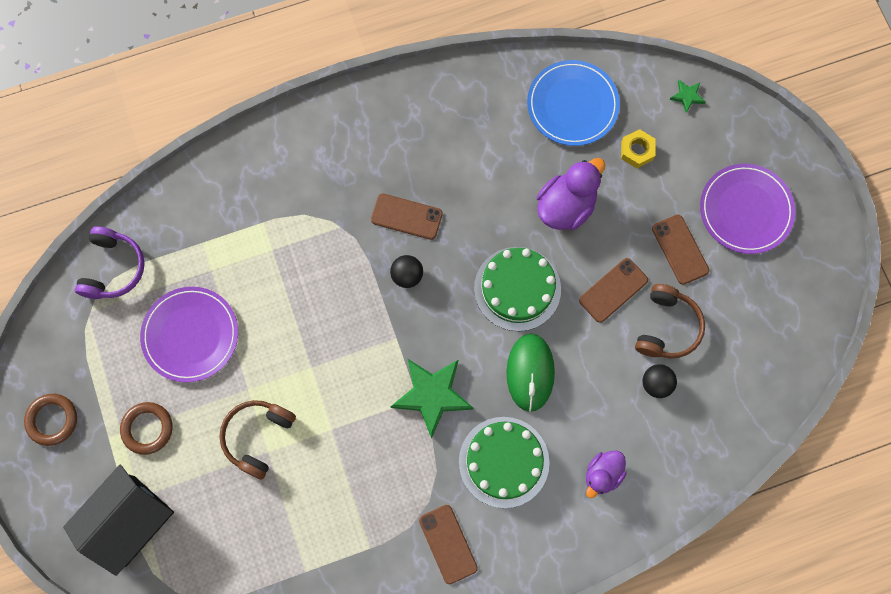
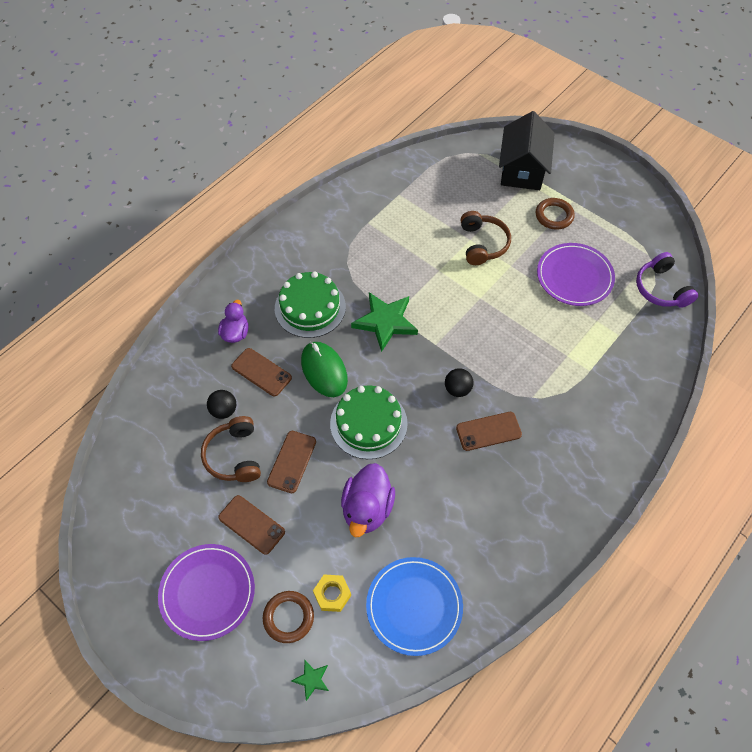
camera: 150 degrees right, 15 degrees down
(52, 420) = (614, 193): brown ring -> brown ring (288, 617)
(448, 544) = (319, 247): brown phone -> brown phone (261, 372)

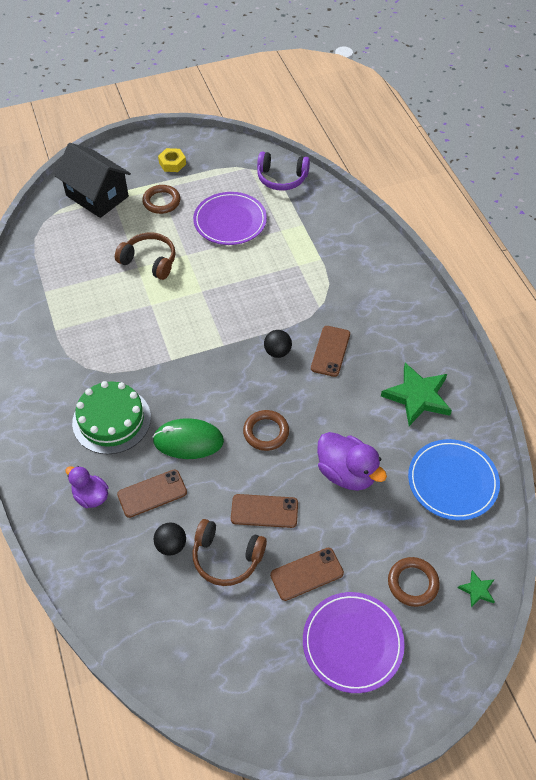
camera: 60 degrees left, 5 degrees down
(292, 461) = (264, 511): brown phone -> brown phone turned 45 degrees counterclockwise
(332, 594) = (410, 538): yellow nut -> yellow nut (172, 163)
(368, 423) = (266, 432): green cake -> brown ring
(385, 322) = (173, 369): green star -> green star (417, 396)

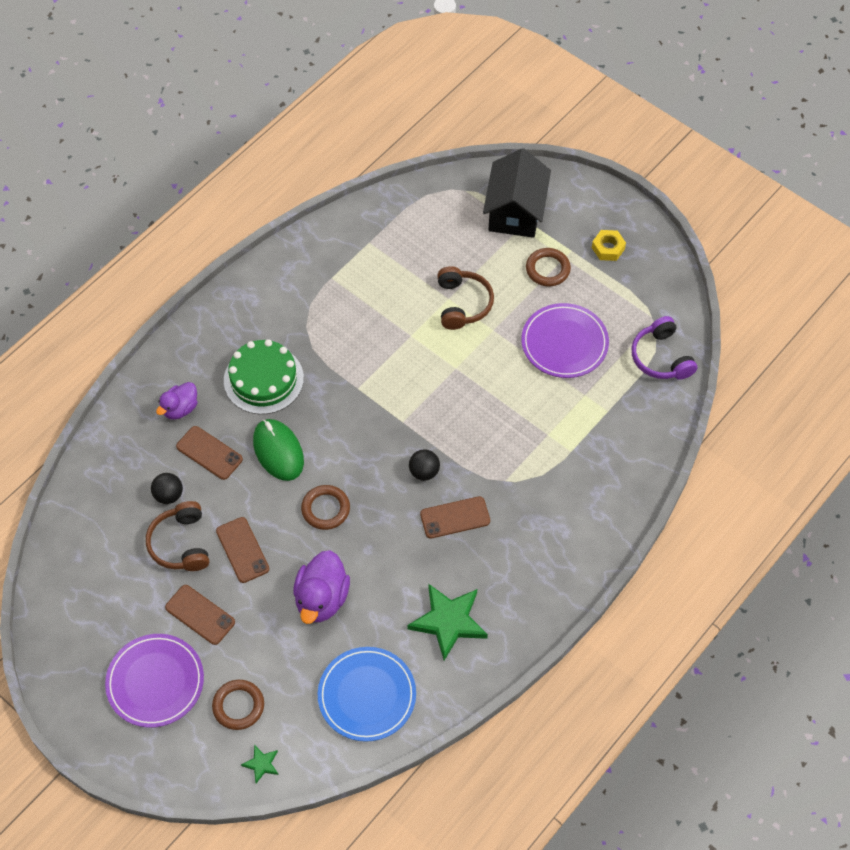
camera: 60 degrees right, 5 degrees up
(91, 496) = (180, 408): purple duck -> purple duck turned 150 degrees counterclockwise

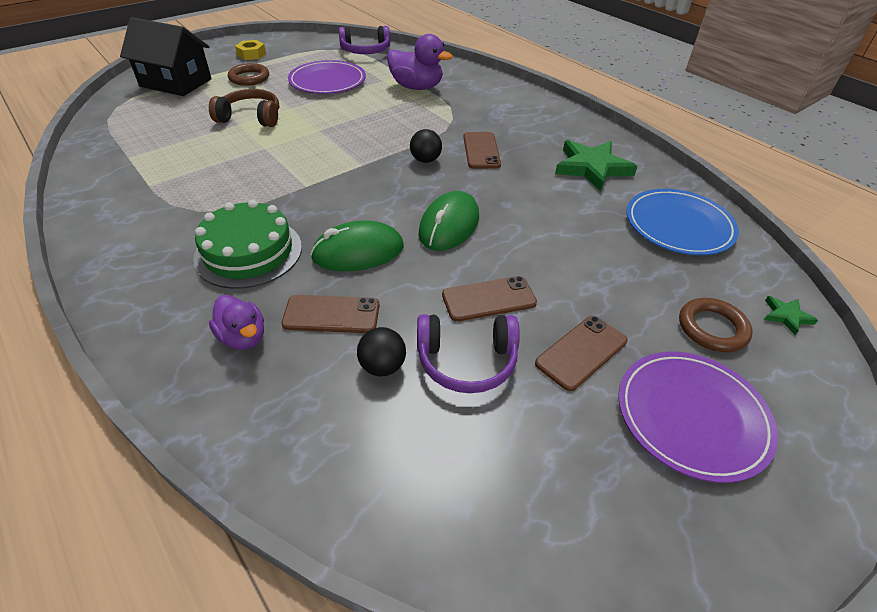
camera: 80 degrees left, 15 degrees down
(181, 544) = (466, 361): brown headphones -> purple headphones
(209, 453) = (331, 314): brown phone -> brown phone turned 45 degrees clockwise
(321, 598) = (563, 242): purple duck -> purple duck (416, 87)
(325, 509) = (449, 226): brown ring -> green mouse

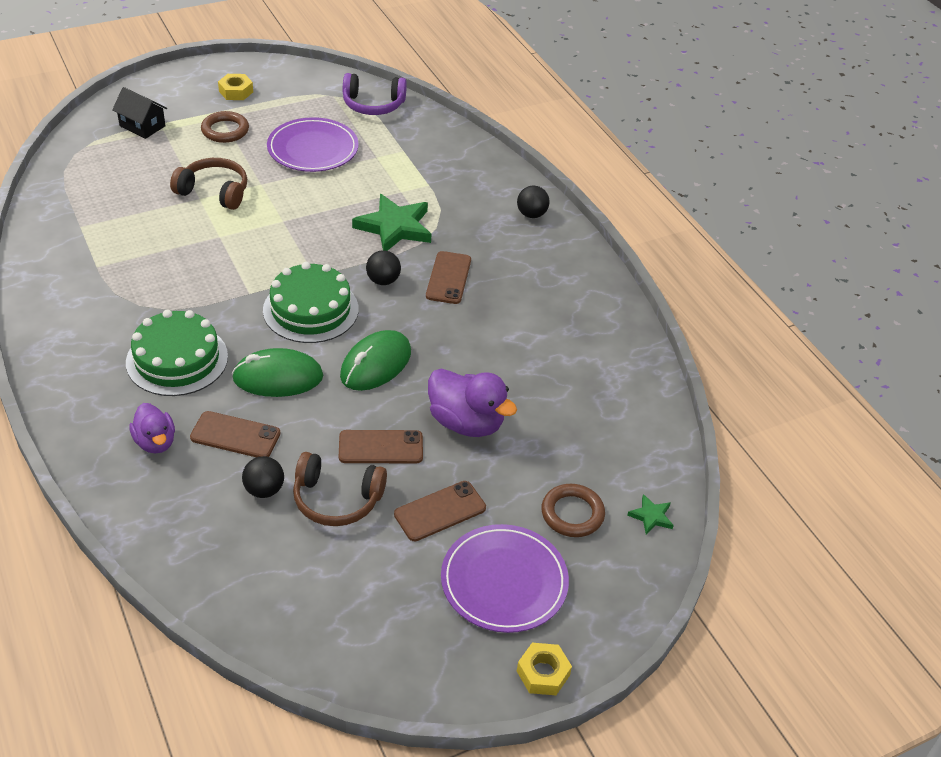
camera: 10 degrees right, 0 degrees up
(176, 83) = (142, 126): black house -> black house, size x0.57
(369, 191) = (310, 309): none -> green cake
(416, 87) = (413, 174): purple duck -> purple duck (466, 422)
(466, 361) = (337, 499): purple headphones -> brown headphones
(525, 101) = (531, 214): none -> black ball
(592, 168) = (559, 320): green star -> green star (394, 227)
(679, 225) = (610, 405): blue plate -> none
(807, 525) = (543, 673): none -> yellow nut

